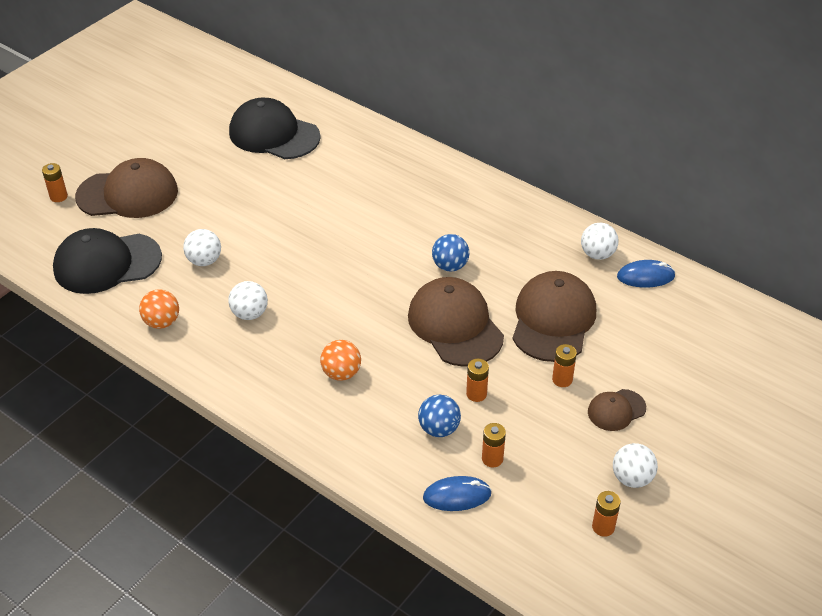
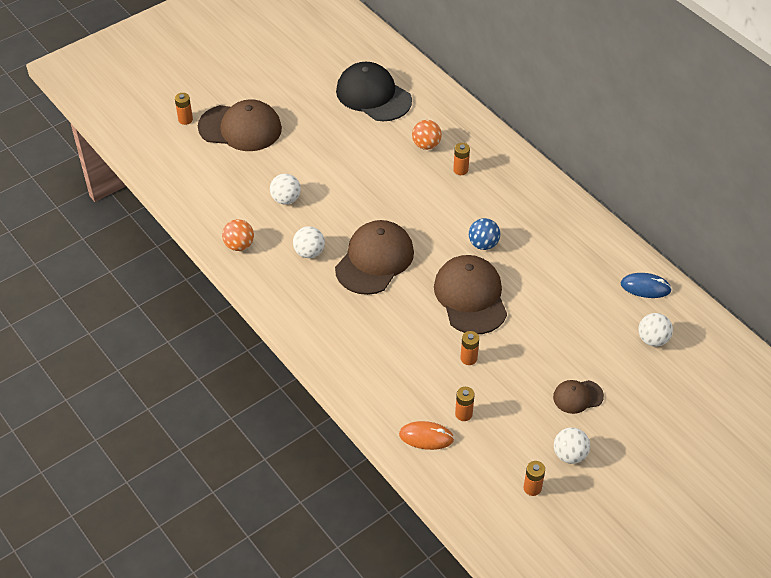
camera: 15 degrees right, 5 degrees up
(107, 263) = (209, 186): black cap -> none
(341, 373) = (367, 318): orange ball -> orange ball (426, 145)
(439, 429) = (429, 380): blue ball -> none
(457, 496) = (426, 437): blue mouse -> orange mouse
(553, 320) = (553, 309): brown cap -> brown cap (374, 260)
(562, 379) = (542, 361): orange battery -> orange battery (460, 170)
(597, 254) = (611, 259): white ball -> white ball (652, 339)

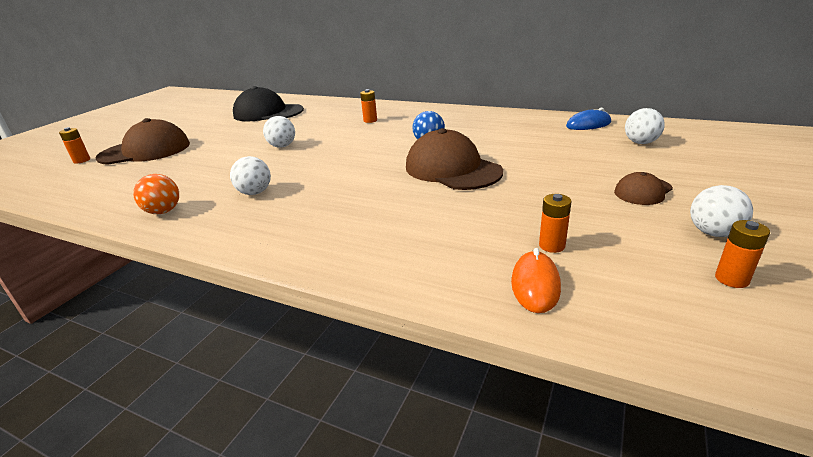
camera: 25 degrees left, 20 degrees down
(286, 199) = (210, 171): white ball -> white ball (282, 146)
(374, 260) = (332, 177): brown cap -> none
(426, 145) = (330, 119): orange ball -> none
(426, 437) = (535, 284): orange mouse -> orange mouse turned 60 degrees counterclockwise
(468, 358) = (500, 204): orange battery -> none

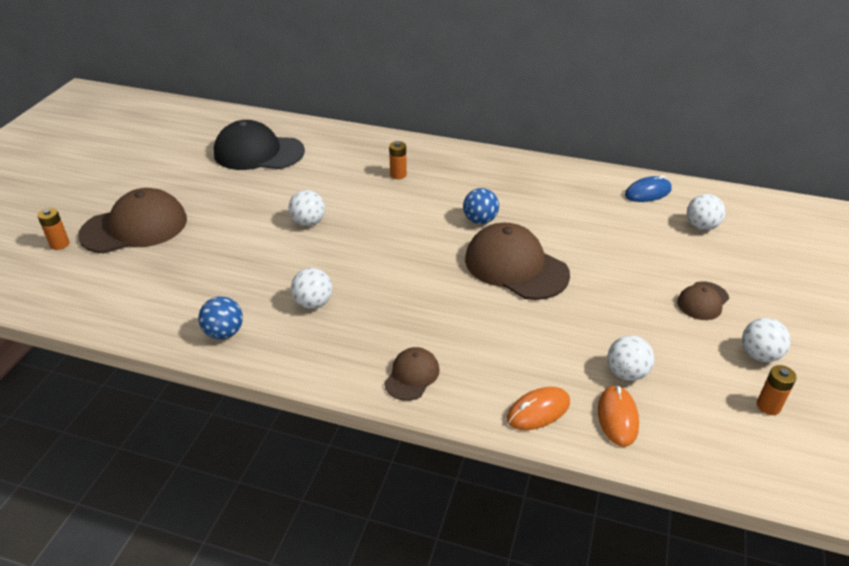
camera: 10 degrees left, 10 degrees up
(163, 211) = (224, 333): orange ball -> blue ball
(318, 244) = (412, 376): none -> brown cap
(442, 276) = (538, 411): none -> orange mouse
(552, 246) = (626, 373): orange battery -> white ball

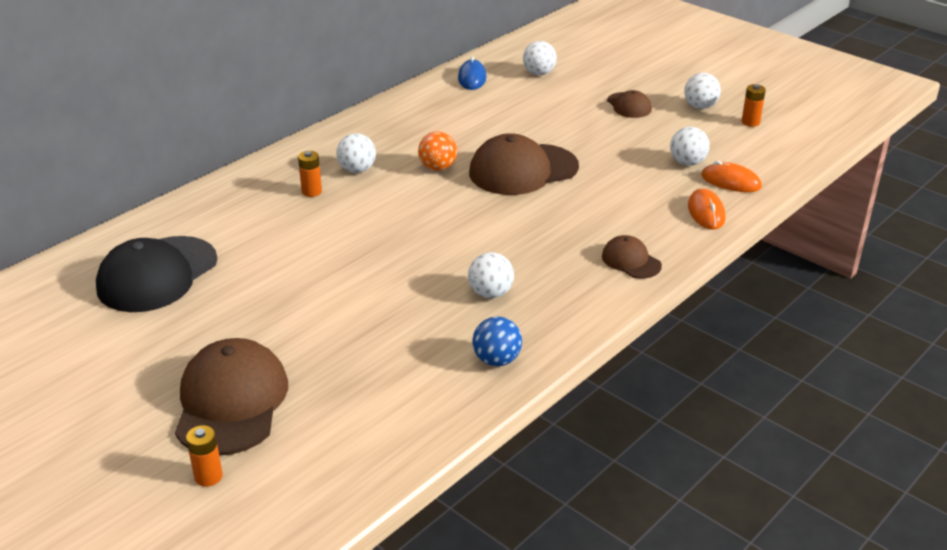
camera: 65 degrees left, 5 degrees down
(308, 222) = (346, 268): white ball -> white ball (357, 170)
(480, 220) = (438, 168): blue ball -> orange ball

